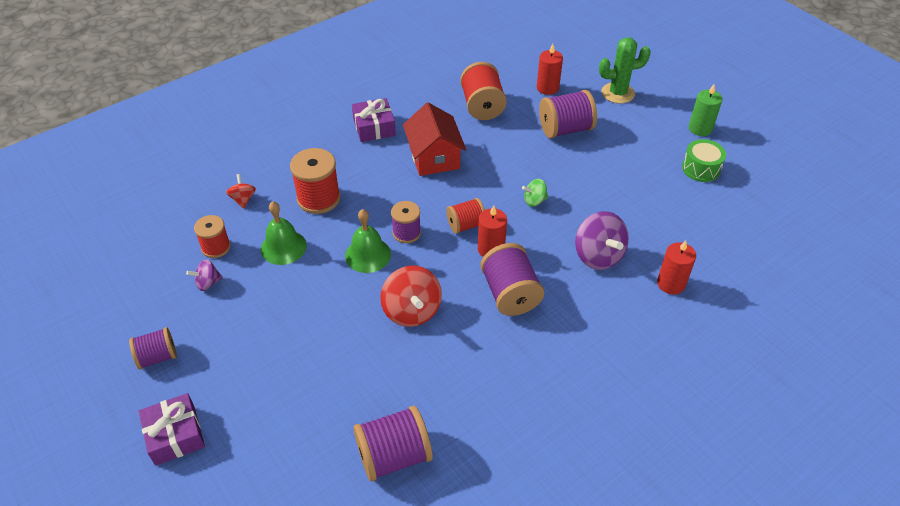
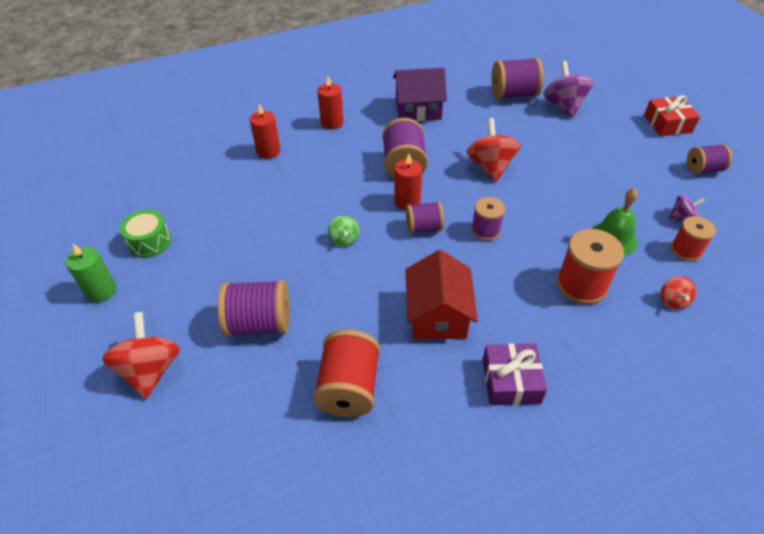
camera: 165 degrees left, 0 degrees up
(175, 435) = (667, 124): purple gift -> red gift
(368, 255) = (526, 216): green bell -> none
(466, 225) = (423, 227): red spool -> purple spool
(524, 392) = (418, 109): none -> purple house
(534, 201) = (344, 239): green spinning top -> green spinning top turned 75 degrees clockwise
(547, 88) = (240, 403): red candle -> red candle (332, 123)
(598, 256) = (313, 180): purple spinning top -> purple spinning top (563, 106)
(618, 93) = (150, 370): green cactus -> red spinning top

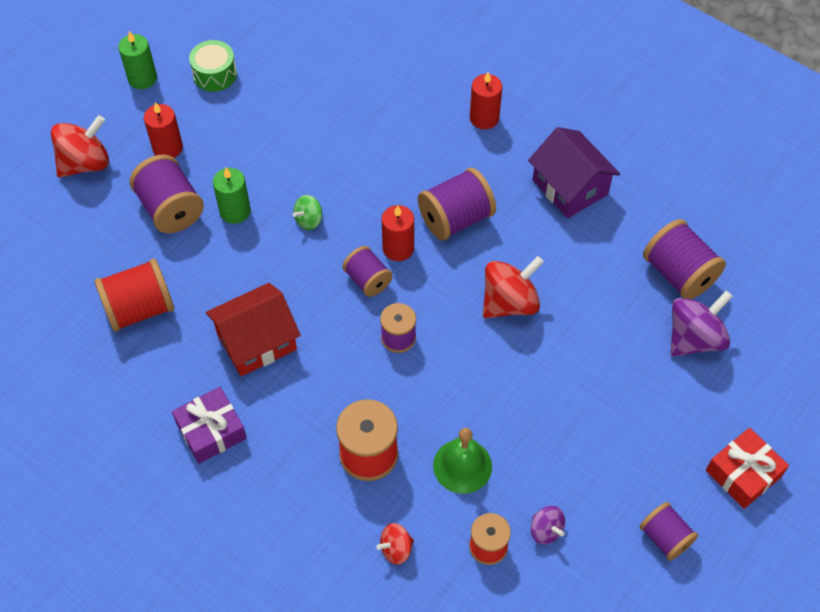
camera: 60 degrees right, 10 degrees up
(268, 151) = (396, 89): red candle -> red candle (167, 148)
(298, 280) = (235, 211): none -> green candle

